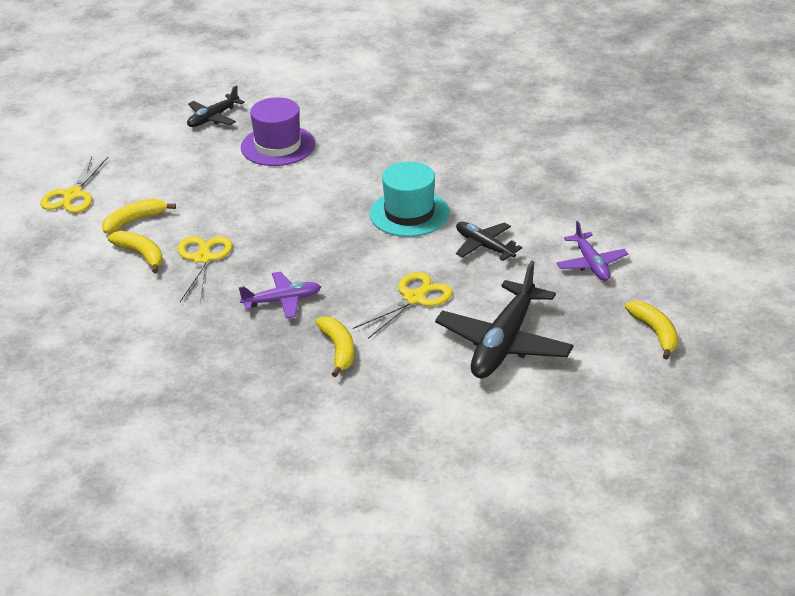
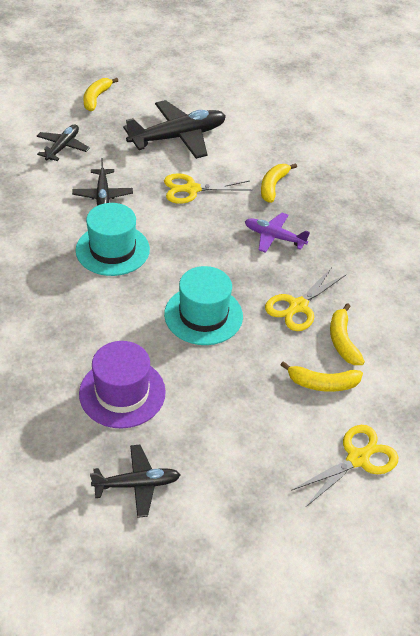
camera: 145 degrees left, 10 degrees up
(275, 212) = (203, 315): none -> turquoise hat
(591, 264) = (62, 147): purple plane -> black plane

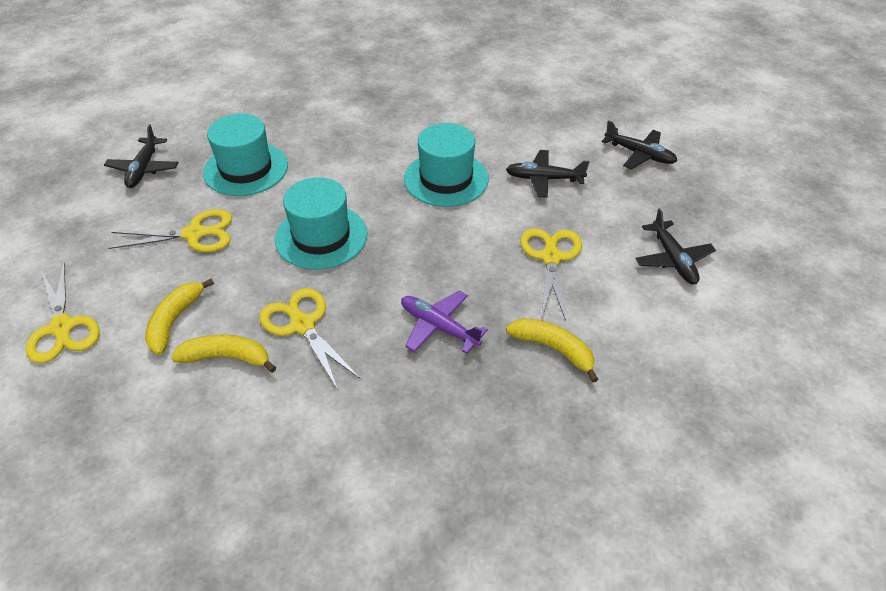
camera: 105 degrees right, 0 degrees up
(96, 98) = (757, 189): yellow banana -> none
(122, 392) = (246, 169): purple hat -> turquoise hat
(178, 137) = (673, 259): black plane -> black plane, size x0.56
(223, 404) = (194, 234): none -> yellow scissors
(274, 237) = (438, 327): purple plane -> purple plane turned 90 degrees counterclockwise

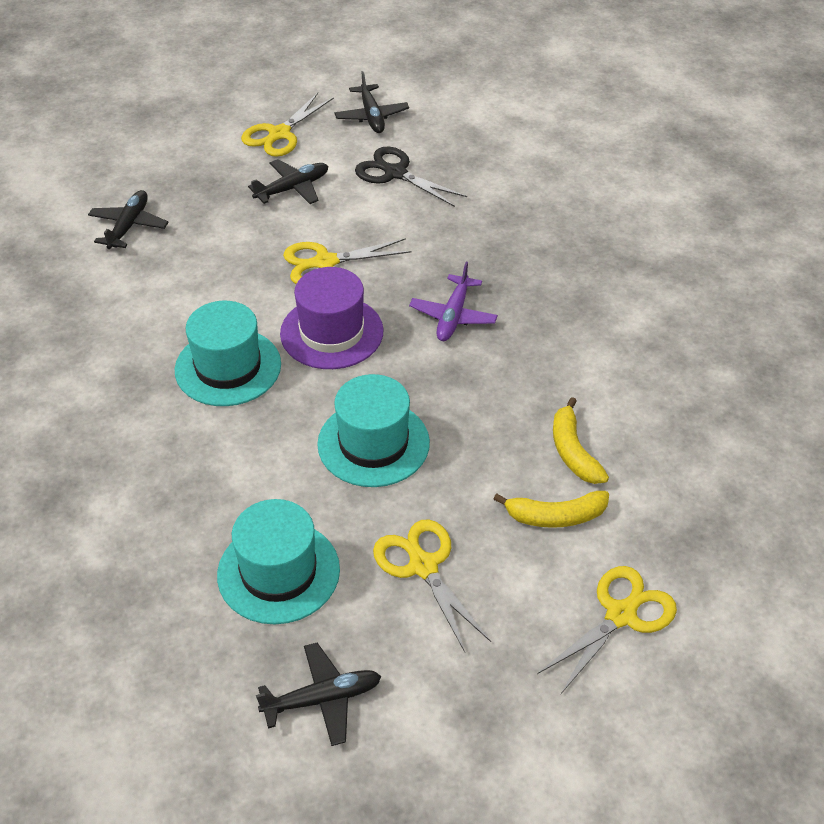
camera: 110 degrees left, 0 degrees up
(302, 325) = (503, 411): yellow scissors -> yellow scissors (279, 134)
(456, 241) = (331, 332): none -> purple hat
(544, 179) = (199, 289): black plane -> black plane (371, 116)
(553, 349) = (440, 242): yellow banana -> none
(685, 345) = (395, 173): none -> black scissors

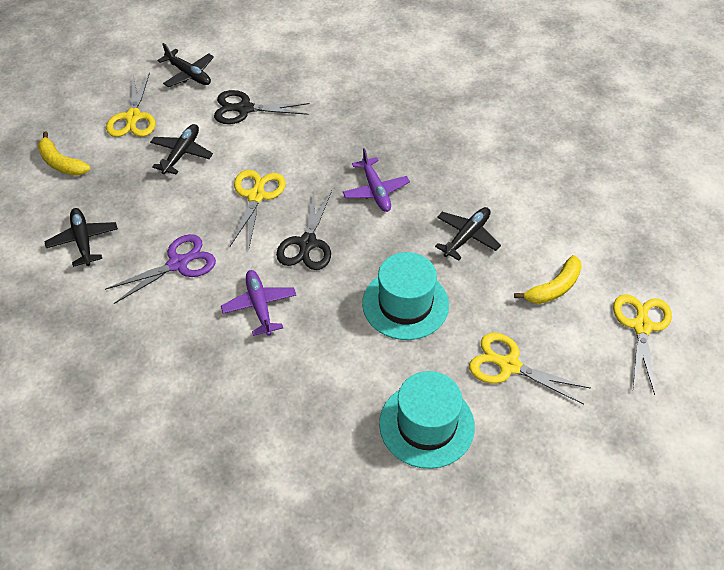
camera: 35 degrees left, 5 degrees up
(191, 289) = (178, 264): none -> purple scissors
(228, 367) = (259, 306): turquoise hat -> purple plane
(322, 699) = (529, 488): black plane -> black plane (467, 236)
(325, 262) = (256, 196): yellow scissors -> yellow scissors turned 150 degrees clockwise
(331, 332) = (307, 243): purple hat -> black scissors
(573, 451) = (527, 241): yellow banana -> yellow banana (61, 163)

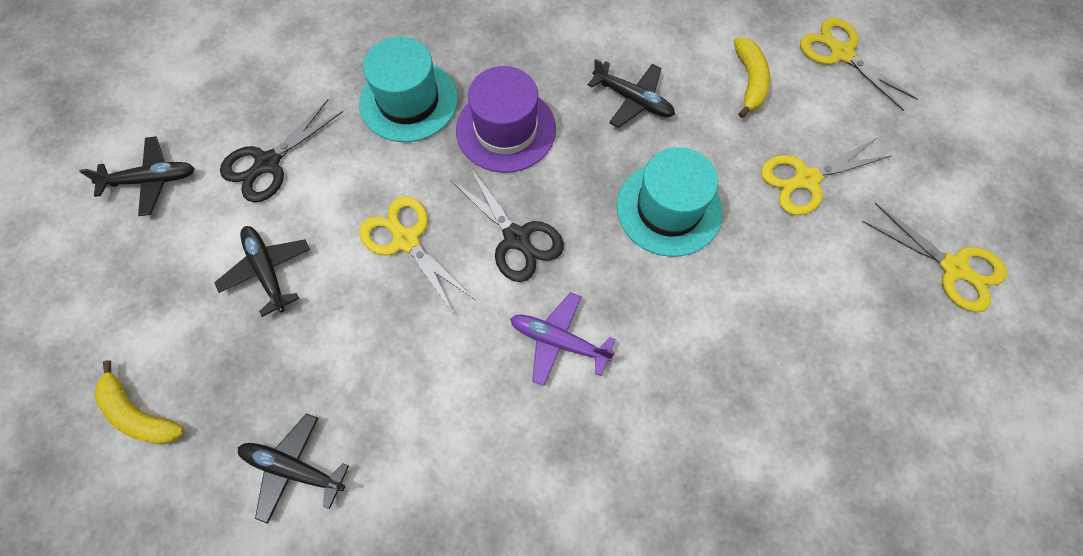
camera: 50 degrees left, 15 degrees up
(61, 163) = (139, 414): yellow banana -> yellow banana turned 45 degrees clockwise
(133, 117) = (153, 284): yellow scissors -> yellow scissors (953, 268)
(178, 264) = (427, 384): purple scissors -> none
(376, 191) = (506, 129): purple plane -> purple hat
(426, 425) = (821, 294): turquoise hat -> turquoise hat (408, 101)
(467, 236) = (633, 100): black plane -> black plane turned 135 degrees clockwise

